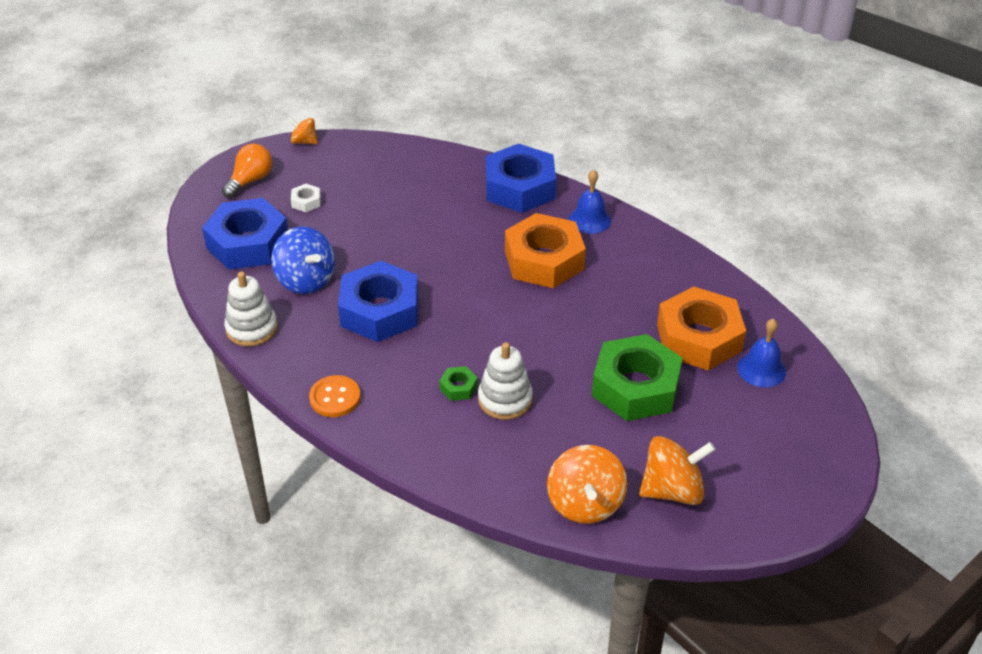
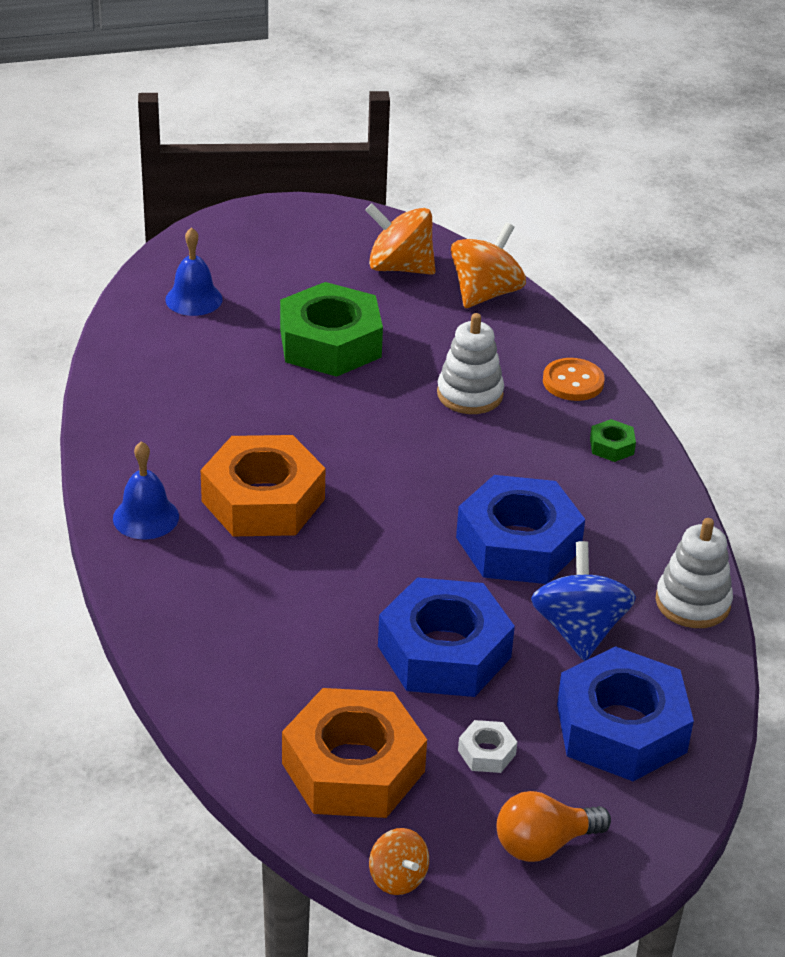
camera: 145 degrees left, 5 degrees down
(335, 398) = (647, 480): orange button -> orange button (573, 382)
(458, 387) = (506, 426): green nut -> green nut (611, 446)
(519, 187) = (172, 607): blue nut -> blue nut (444, 652)
(699, 338) = (211, 348): orange nut -> orange nut (353, 767)

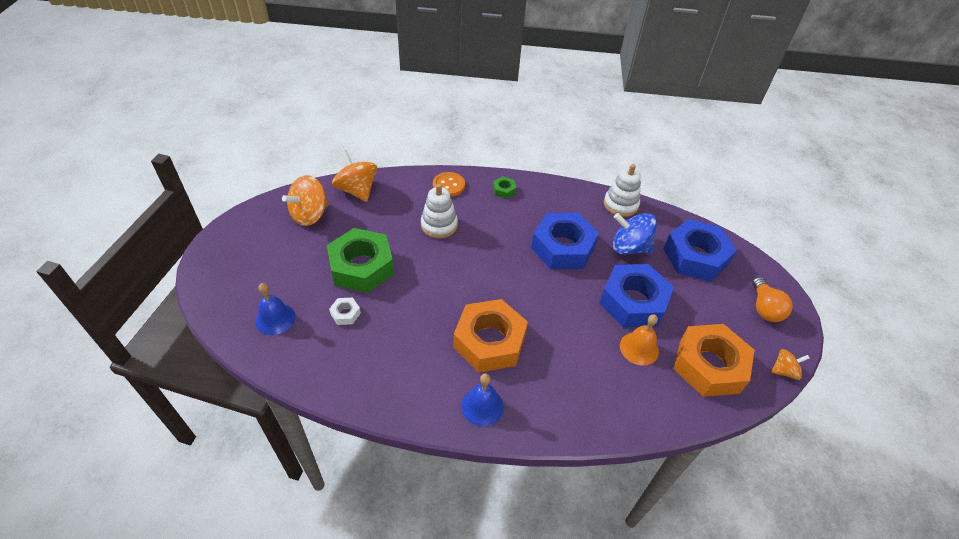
camera: 70 degrees left, 10 degrees up
(342, 671) = (639, 348): none -> orange bell
(486, 752) = (705, 309): white nut -> white nut (345, 314)

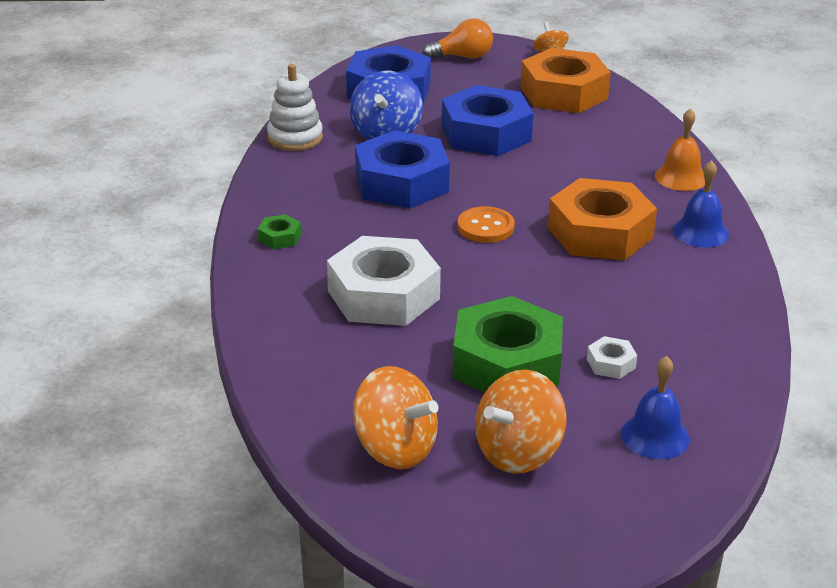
camera: 95 degrees left, 15 degrees down
(357, 190) = (310, 400): orange spinning top -> orange spinning top (518, 453)
(439, 225) = (383, 295): white stacking toy -> white nut
(448, 185) = (276, 294): orange button -> orange button (485, 227)
(639, 348) = (559, 132): orange bell -> orange bell (681, 177)

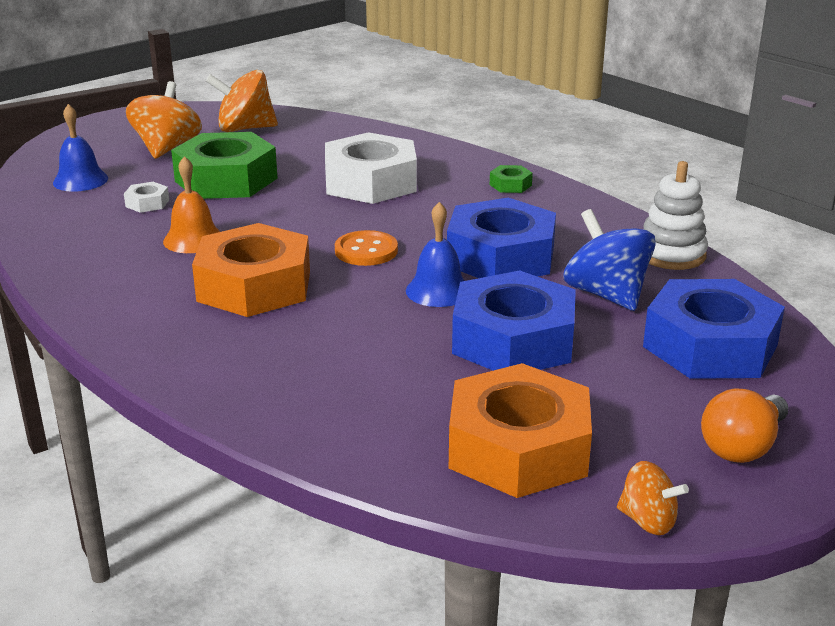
camera: 140 degrees right, 5 degrees down
(681, 177) = (225, 382): orange bell -> orange bell (193, 239)
(700, 232) = (150, 326): blue bell -> blue bell (438, 290)

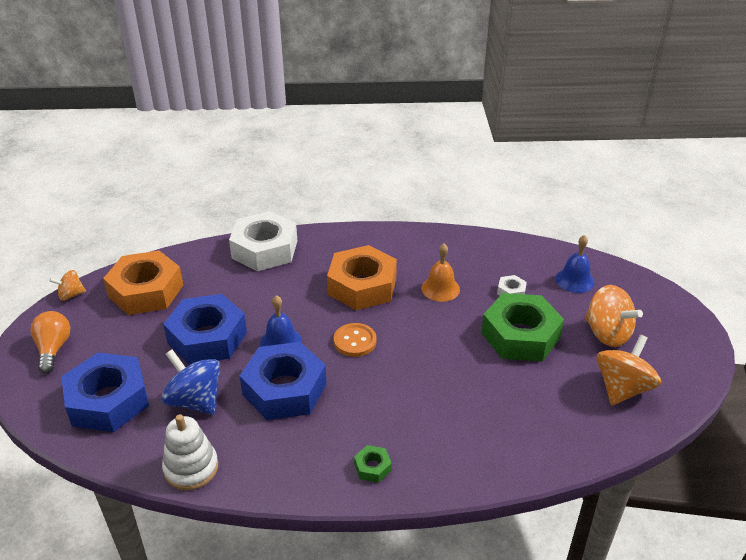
camera: 130 degrees right, 10 degrees up
(370, 182) = (451, 397): white nut -> white nut (264, 249)
(606, 294) = (195, 401): blue spinning top -> blue spinning top turned 150 degrees counterclockwise

